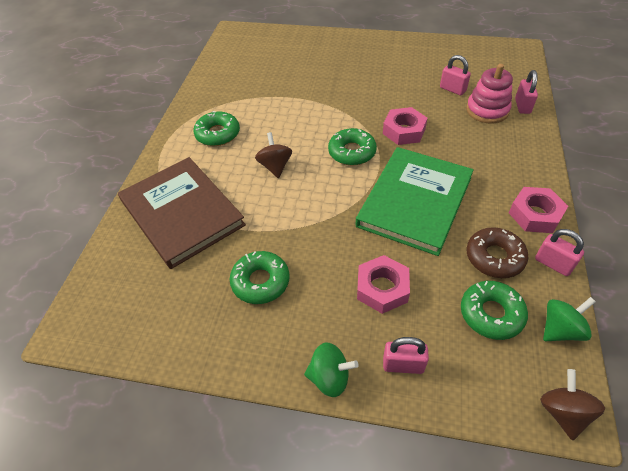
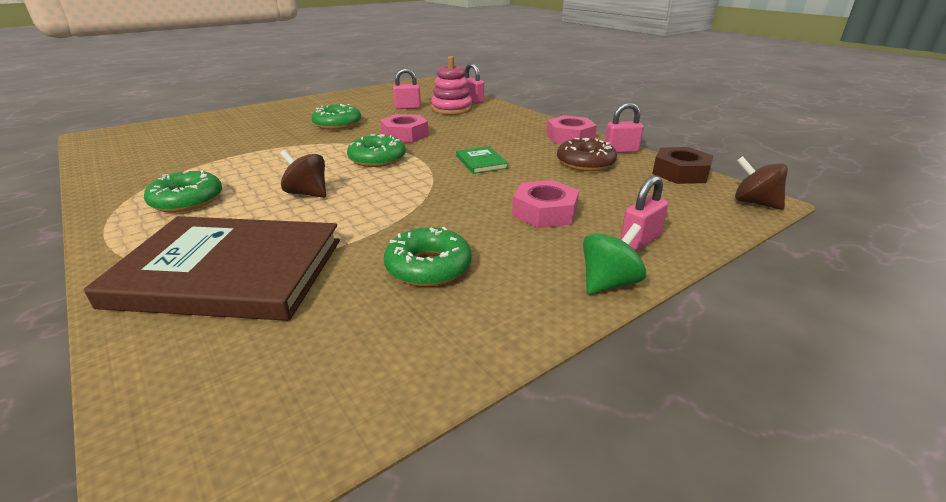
camera: 50 degrees left, 20 degrees down
(415, 202) = (481, 162): green book -> green book, size x0.41
(491, 314) = (635, 186): green donut -> green donut (337, 124)
(560, 329) = (680, 173): green spinning top -> brown nut

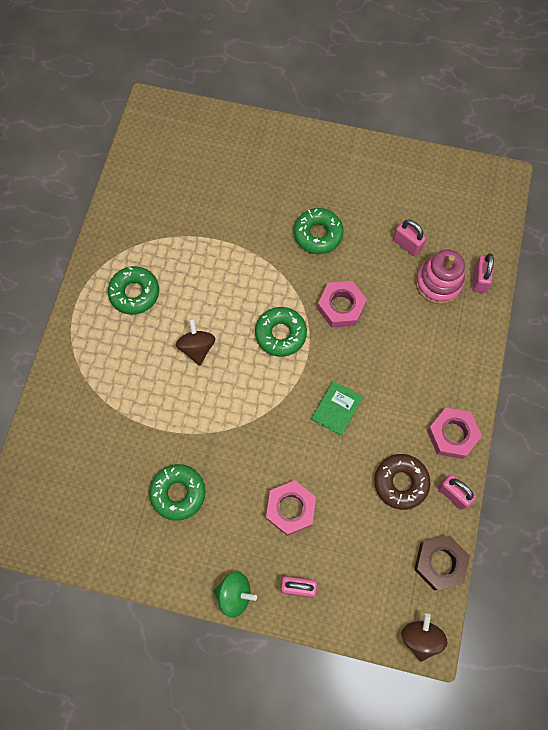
camera: 50 degrees right, 40 degrees up
(229, 272) = (100, 404): brown book -> none

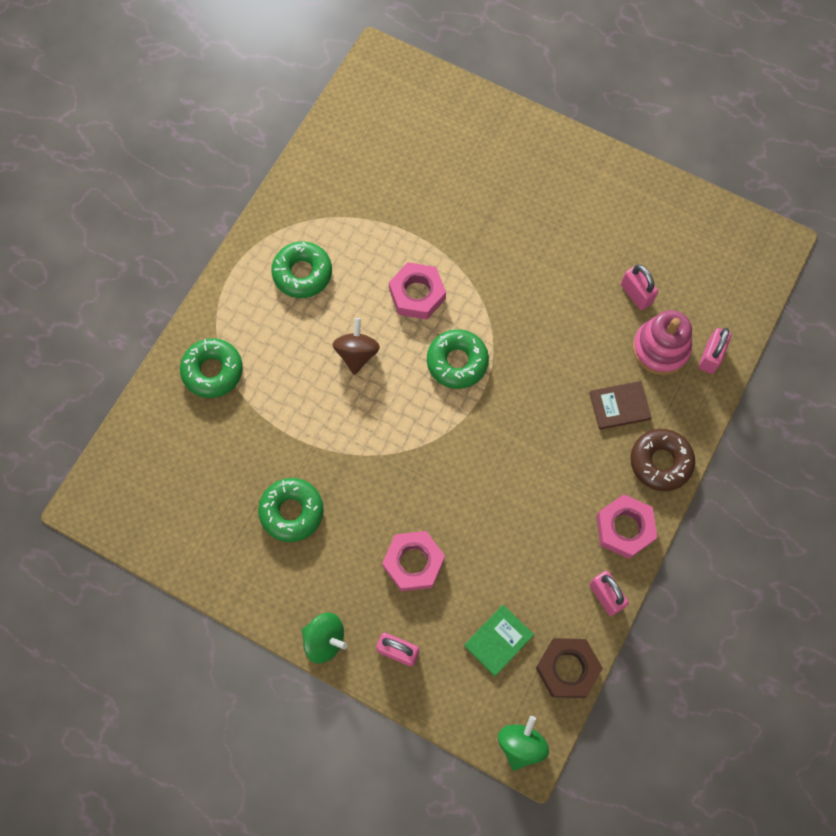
camera: 15 degrees right, 0 degrees up
(318, 234) = (533, 256): green donut -> green donut (212, 371)
(337, 408) = (498, 464): green book -> green book (498, 640)
(341, 307) = (536, 348): pink nut -> pink nut (417, 294)
(400, 482) = (548, 567): brown donut -> brown donut (660, 462)
(419, 337) = (619, 406): none -> brown book
(420, 637) = (521, 744): brown spinning top -> green spinning top

